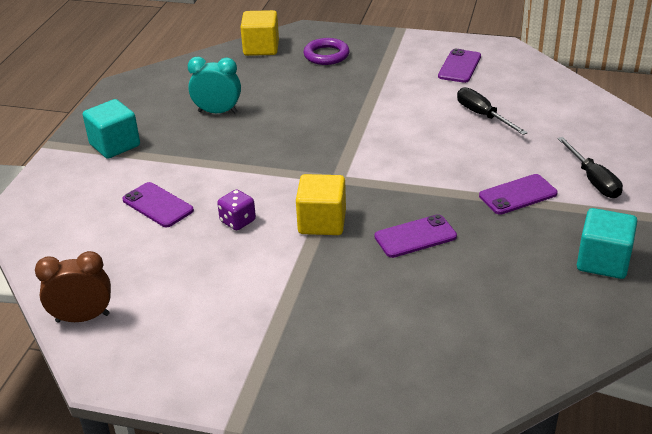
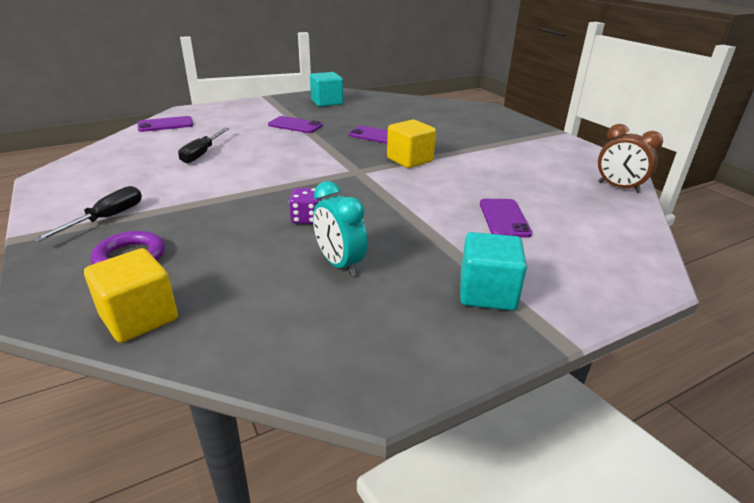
camera: 135 degrees left, 5 degrees down
(238, 221) = (459, 183): purple dice -> purple dice (306, 219)
(459, 66) = (110, 182): purple phone -> purple phone (165, 125)
(593, 180) = (253, 115): black screwdriver -> black screwdriver (106, 218)

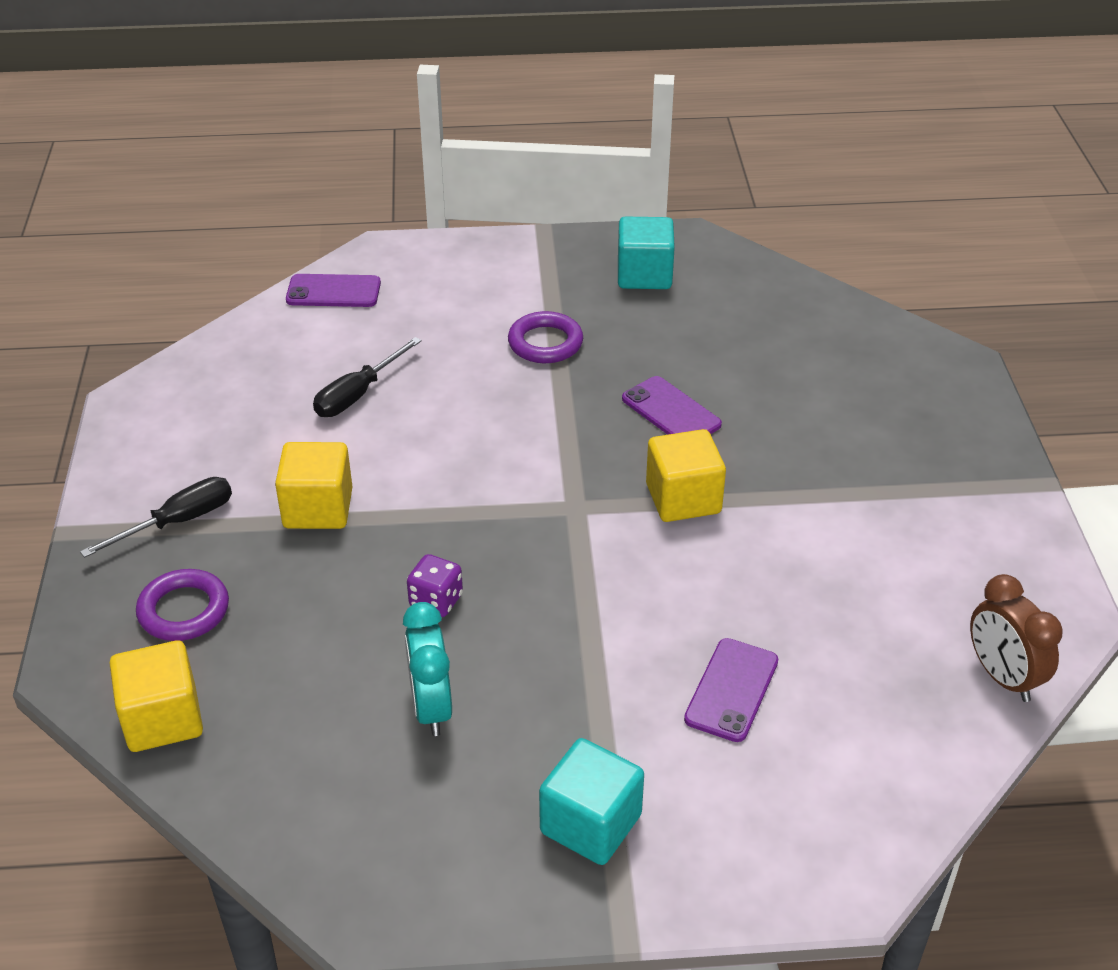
camera: 25 degrees right, 10 degrees up
(204, 197) = (318, 508): none -> yellow cube
(295, 125) = (545, 343): purple phone -> purple ring

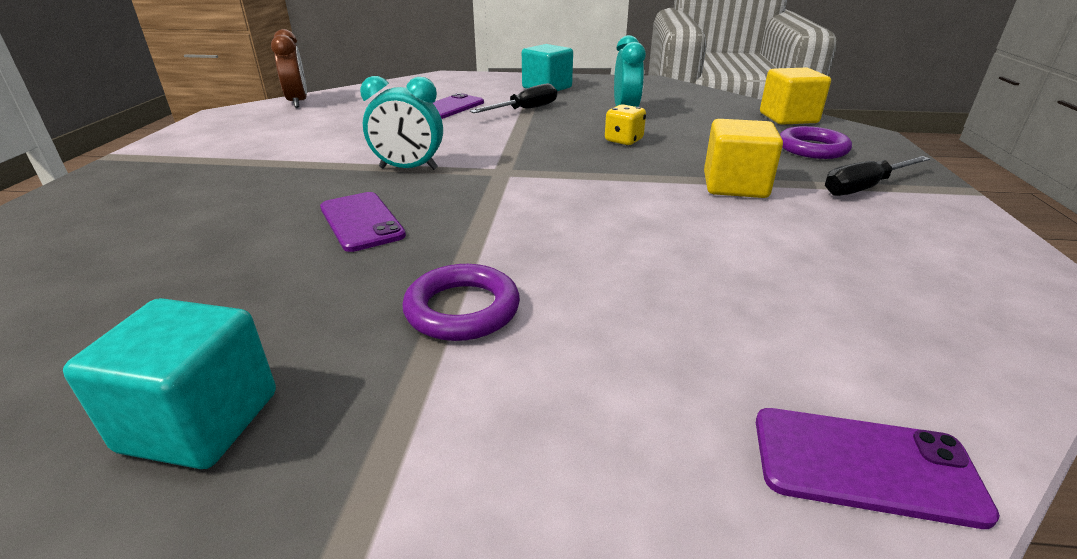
camera: 170 degrees left, 10 degrees down
(358, 394) = (732, 270): black screwdriver -> black screwdriver (525, 110)
(436, 601) = (623, 141): purple dice -> yellow dice
(683, 499) = (408, 168): yellow cube -> turquoise clock

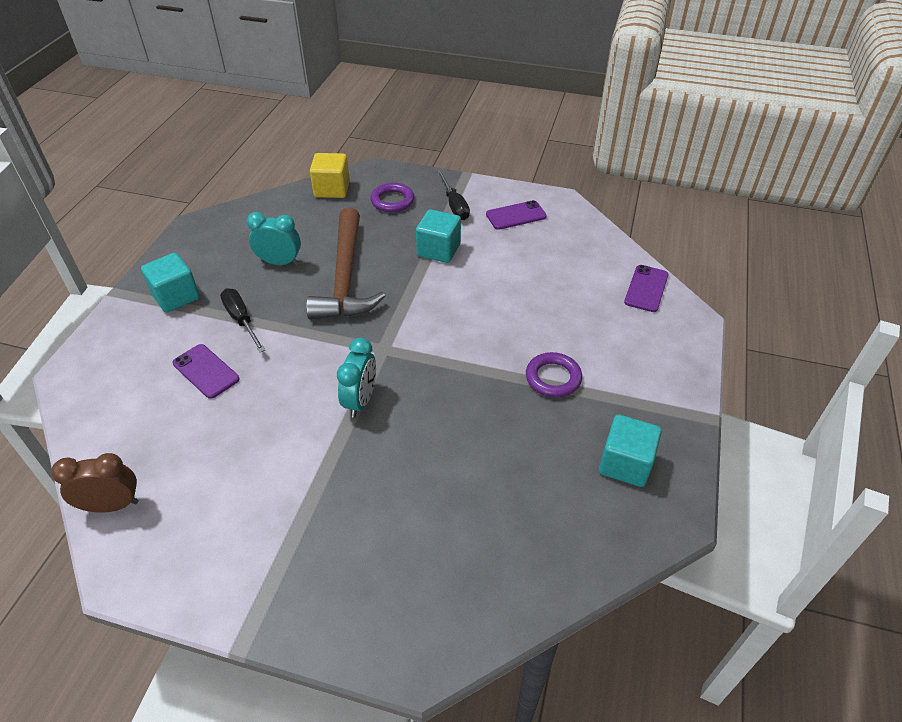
camera: 80 degrees left, 15 degrees up
(361, 221) = (448, 423): purple phone -> purple phone (516, 215)
(623, 141) = (345, 277): yellow dice -> brown hammer
(735, 186) = (438, 250): yellow cube -> turquoise cube

